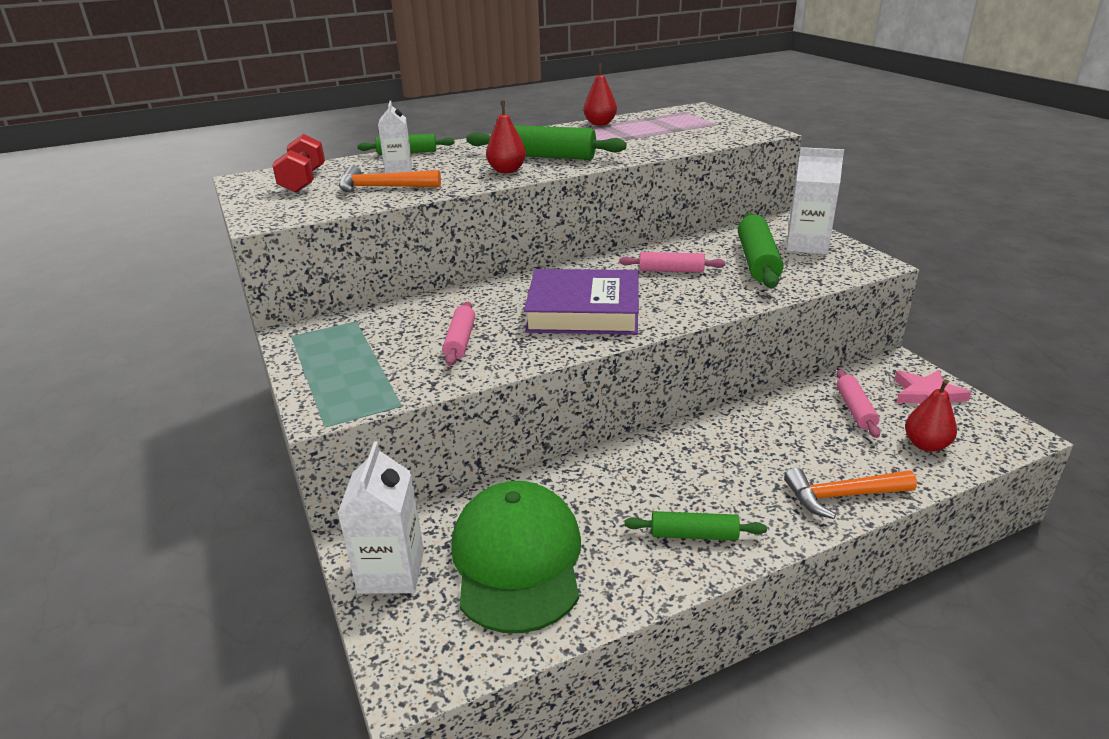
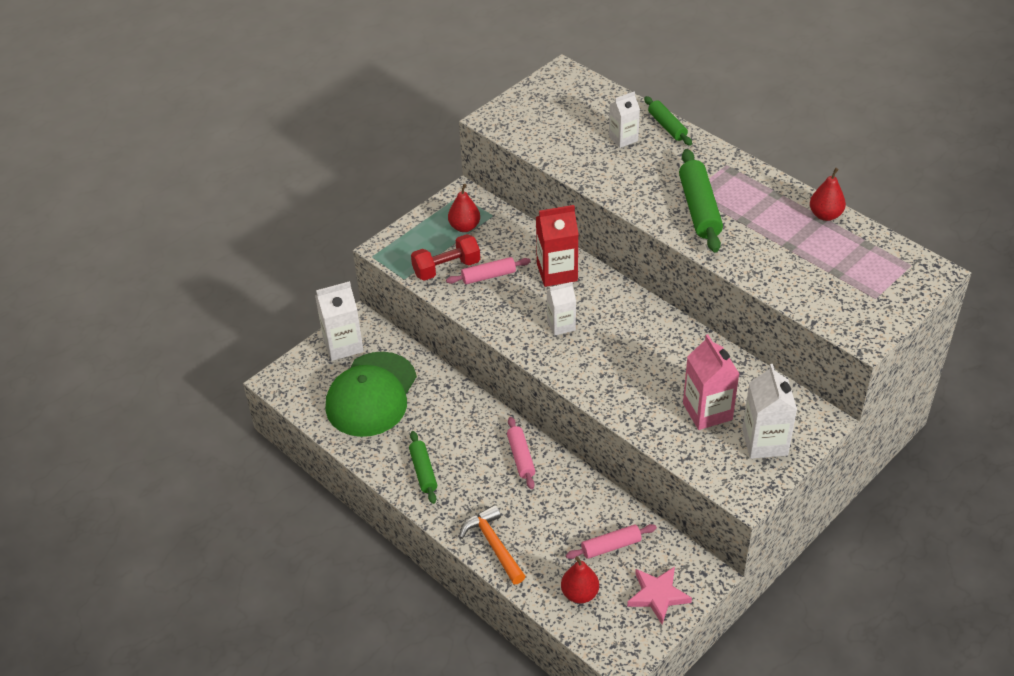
camera: 70 degrees right, 15 degrees up
(303, 181) = (572, 102): red dumbbell -> red dumbbell (446, 268)
(382, 188) = (577, 147): orange hammer -> none
(495, 299) = (557, 272): none -> red carton
(507, 171) = (650, 198): red pear -> red pear (464, 227)
(517, 559) = (371, 395): green cap -> green cap turned 135 degrees clockwise
(583, 311) = (561, 325): purple book -> white carton
(671, 270) = (658, 359): pink rolling pin -> pink rolling pin (521, 457)
(757, 261) = (707, 411): green rolling pin -> pink carton

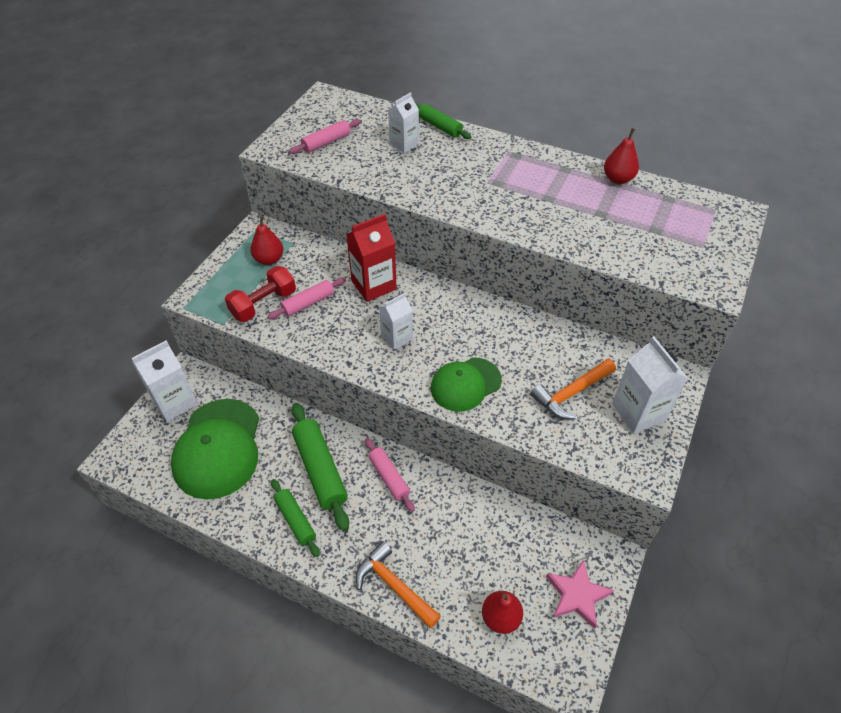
camera: 20 degrees left, 5 degrees up
(609, 381) = (465, 384): none -> green cap
(611, 546) = (511, 552): pink rolling pin -> pink rolling pin (326, 142)
(699, 209) = (503, 195): green rolling pin -> green rolling pin (320, 469)
(707, 411) = (571, 393): pink carton -> orange hammer

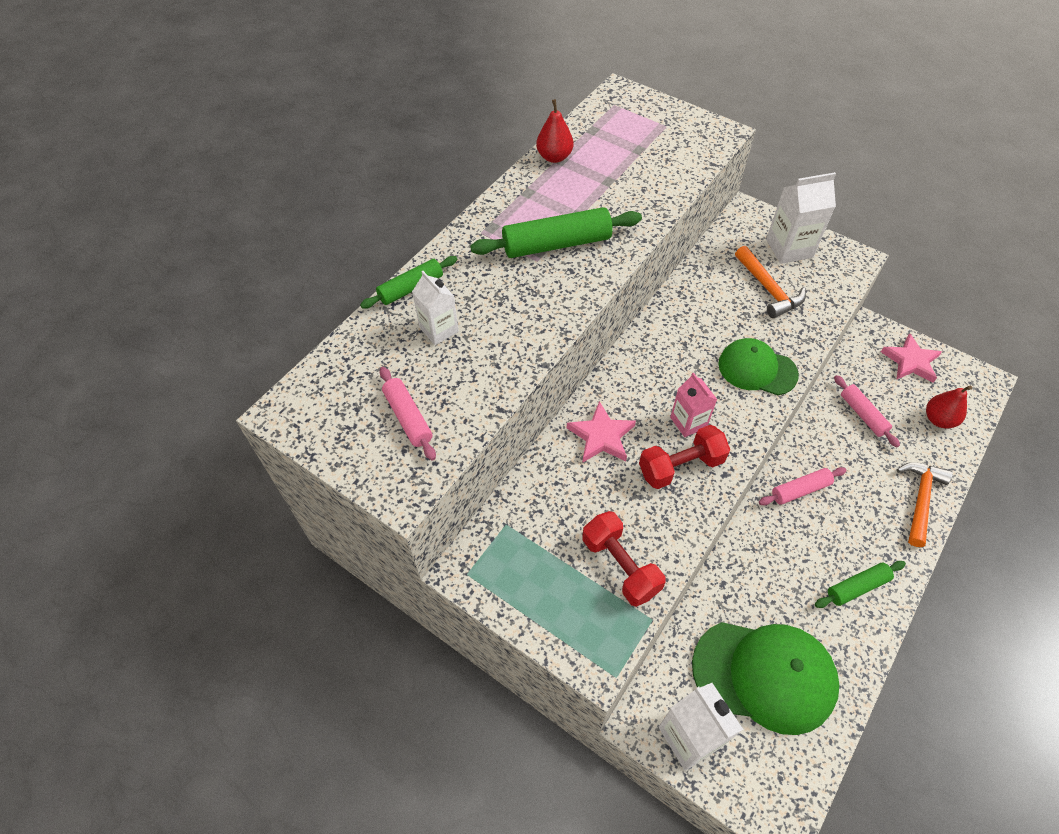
camera: 80 degrees left, 5 degrees up
(269, 259) = (534, 556): red pear -> none
(308, 303) = (624, 511): pink rolling pin -> pink rolling pin (862, 414)
(320, 469) = (792, 557): green rolling pin -> green rolling pin (556, 244)
(352, 334) = (680, 466): none -> red dumbbell
(373, 285) = (601, 436): red carton -> pink star
(394, 586) = (920, 499): orange hammer -> orange hammer turned 150 degrees clockwise
(397, 337) = (688, 422): white carton -> pink carton
(465, 384) = (757, 369): green cap -> green cap turned 135 degrees clockwise

